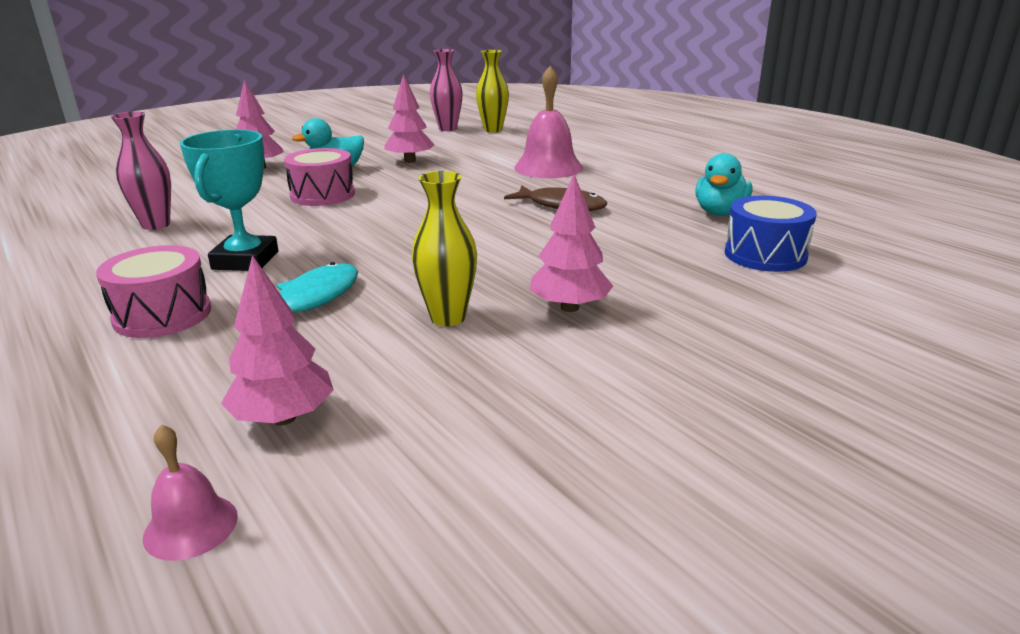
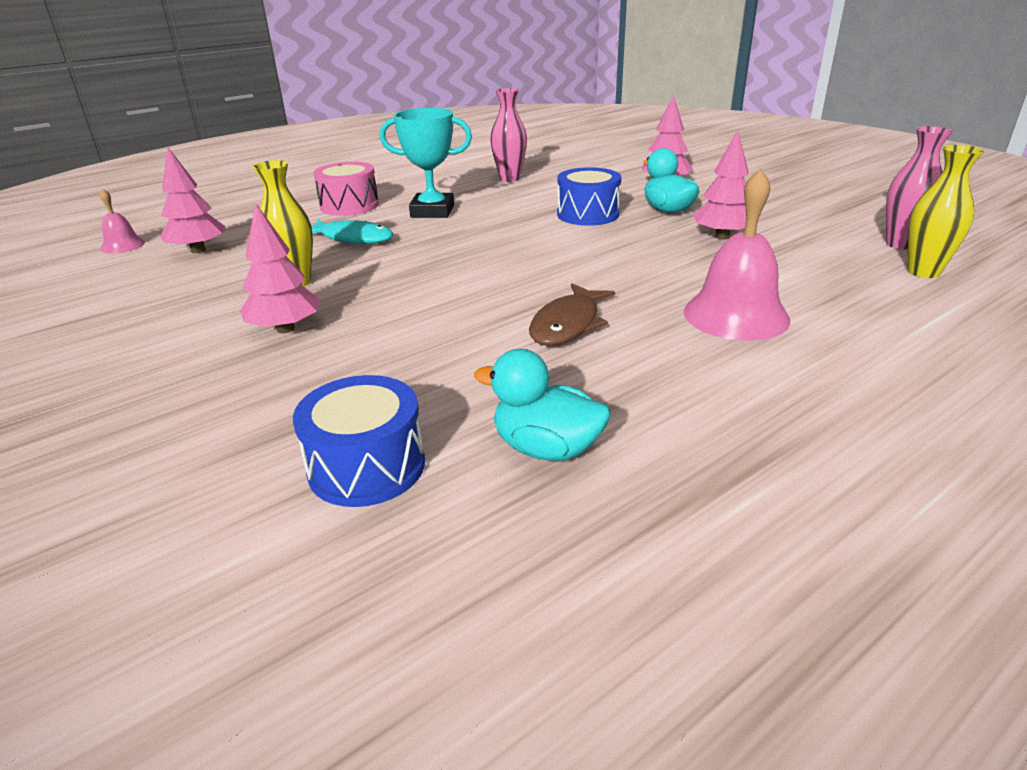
camera: 90 degrees right, 5 degrees up
(322, 195) = (588, 214): pink drum -> blue drum

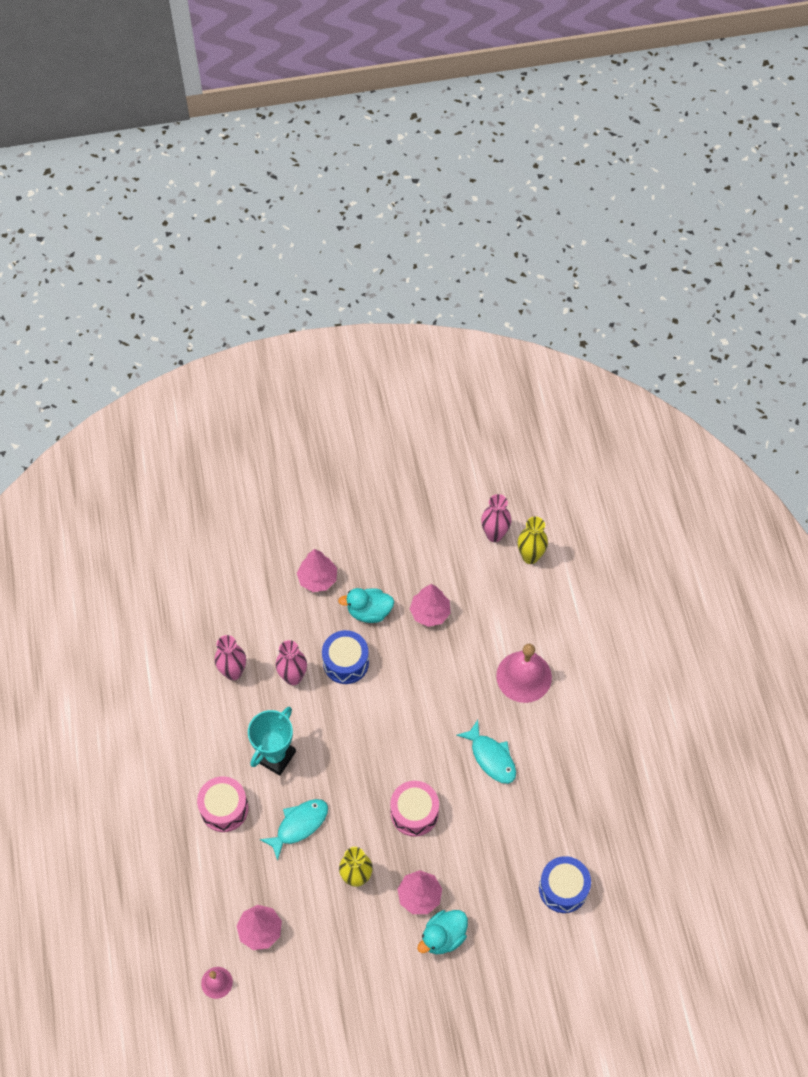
camera: 65 degrees left, 30 degrees up
(422, 294) = (414, 813): none -> pink drum
(536, 199) = (293, 677): none -> pink vase
(546, 448) = (584, 817): turquoise duck -> turquoise duck (443, 937)
(568, 325) = (491, 757): brown fish -> turquoise fish

